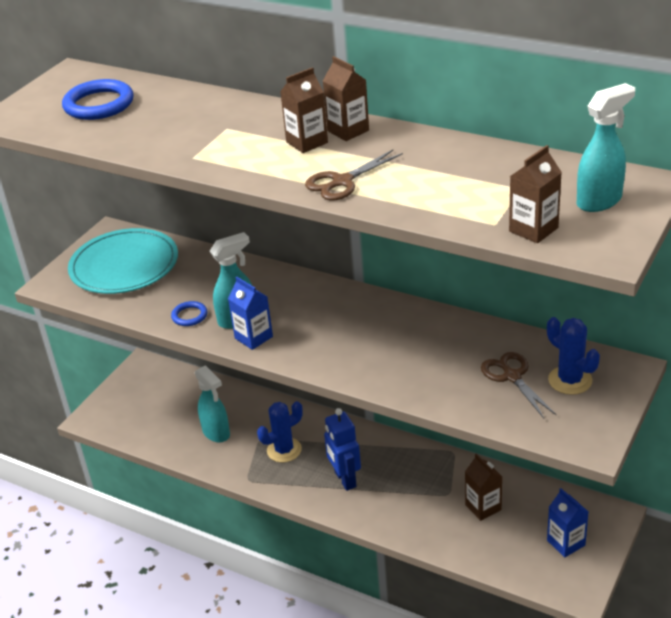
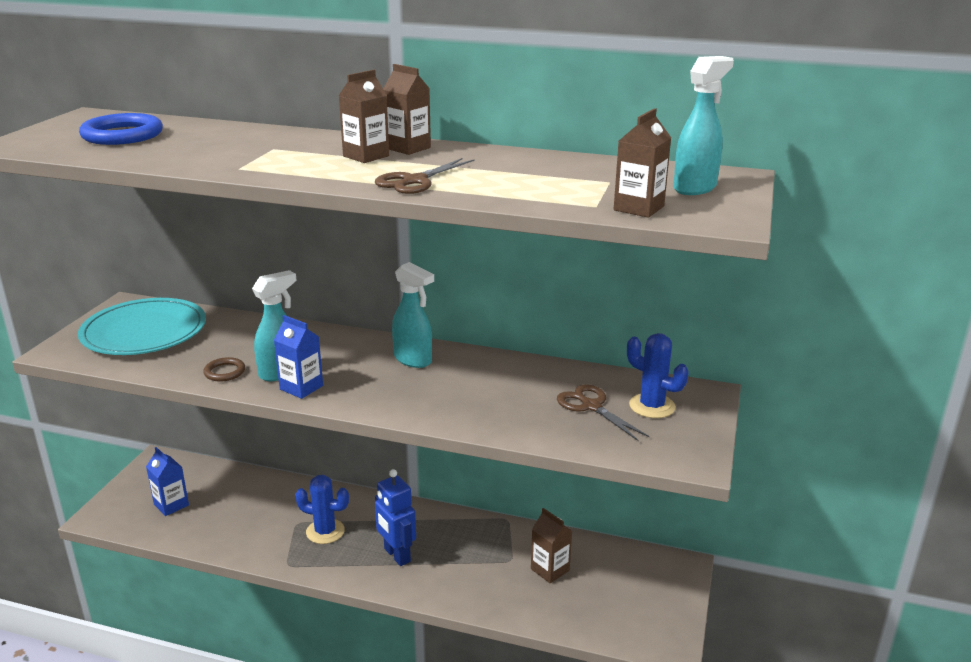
camera: 15 degrees left, 10 degrees down
(189, 316) = (224, 372): blue ring -> brown ring
(216, 433) = (247, 520): turquoise spray bottle -> turquoise spray bottle (413, 360)
(284, 450) = (325, 531): blue cactus -> blue cactus turned 60 degrees clockwise
(566, 543) = (644, 597): blue carton -> blue carton (171, 505)

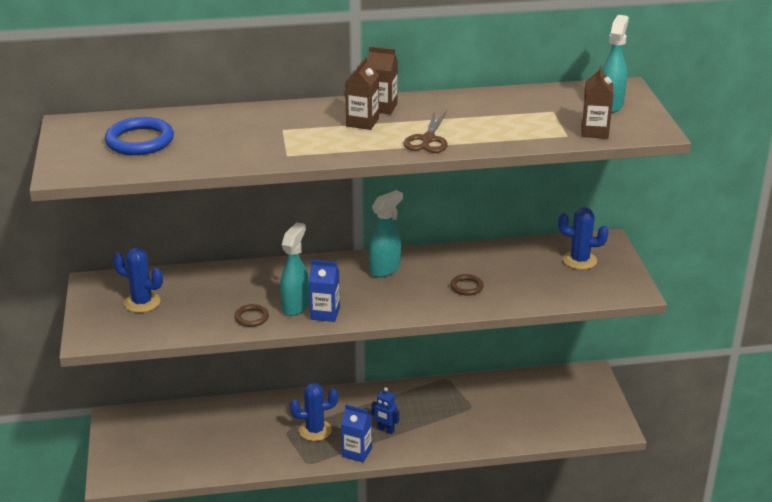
camera: 25 degrees left, 5 degrees up
(144, 331) = (142, 302): turquoise plate -> blue cactus
(171, 505) = (166, 450): blue carton -> blue carton (357, 452)
(396, 555) = (385, 430): blue robot -> blue robot, size x0.62
(413, 360) = (385, 269): turquoise spray bottle -> turquoise spray bottle turned 60 degrees counterclockwise
(485, 401) = (466, 287): none -> brown ring
(550, 570) = (504, 405): brown carton -> none
(591, 406) = (541, 271): brown scissors -> none

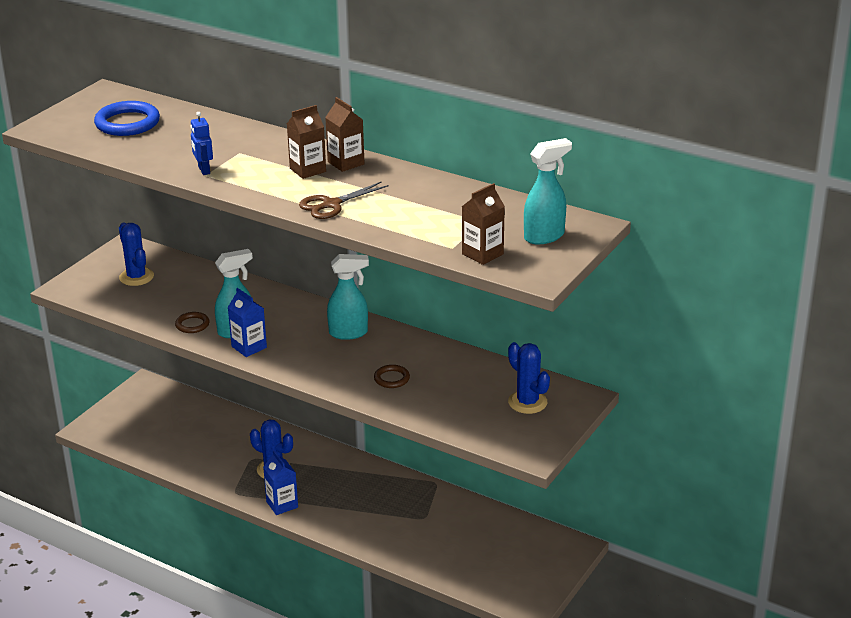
camera: 40 degrees right, 0 degrees up
(385, 430) = (328, 499): blue robot -> blue robot (203, 170)

